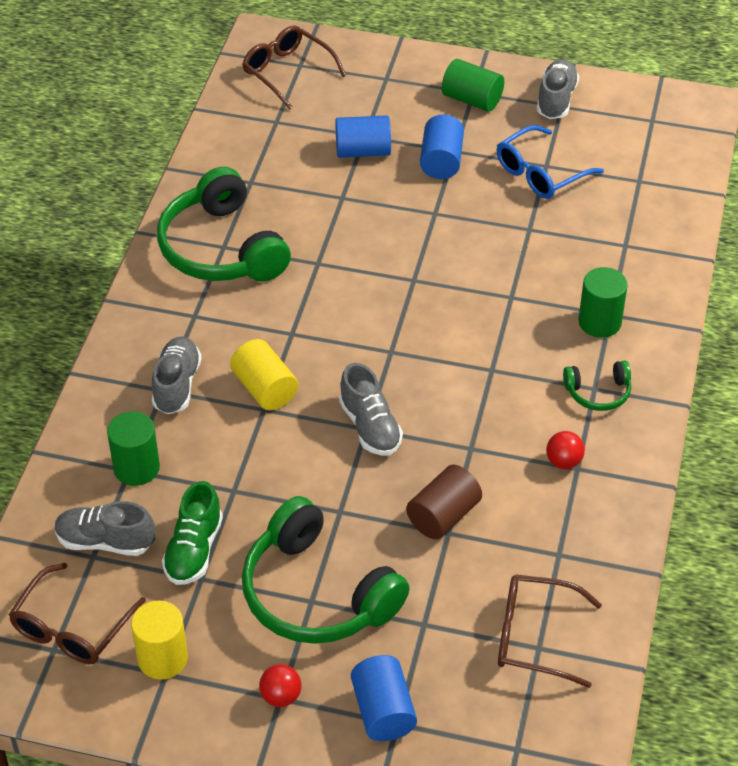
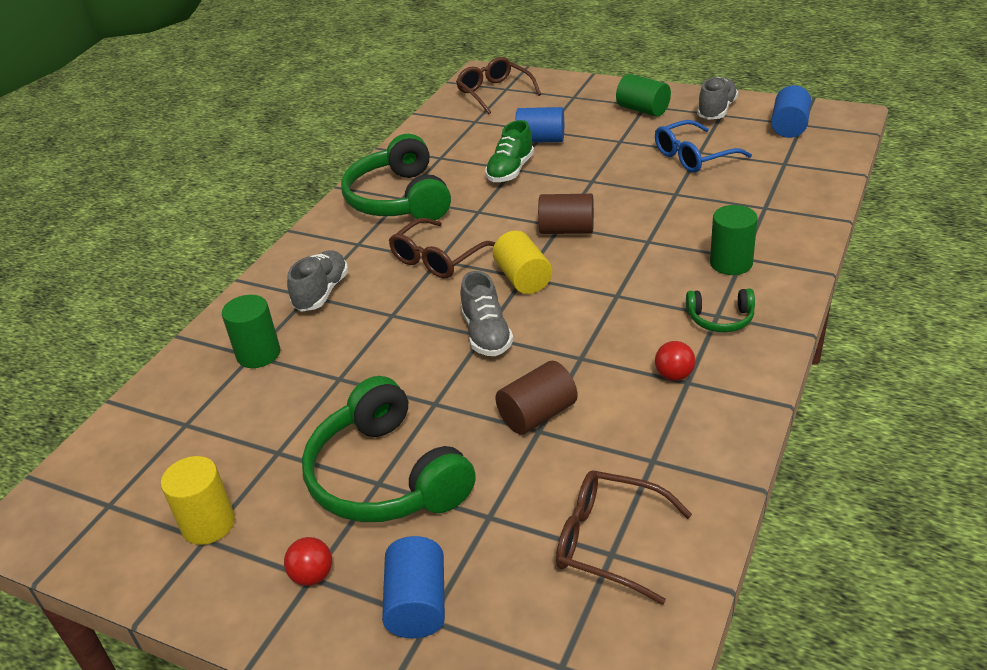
camera: 15 degrees right, 10 degrees down
(72, 628) = (135, 486): brown glasses -> brown glasses (437, 259)
(105, 542) = (203, 413): grey shoe -> none
(194, 550) = (281, 426): green shoe -> green shoe (510, 171)
(265, 389) = (399, 299): yellow cylinder -> yellow cylinder (523, 278)
(422, 286) = (567, 230): none -> brown cylinder
(441, 161) = (606, 147): blue cylinder -> blue cylinder (789, 127)

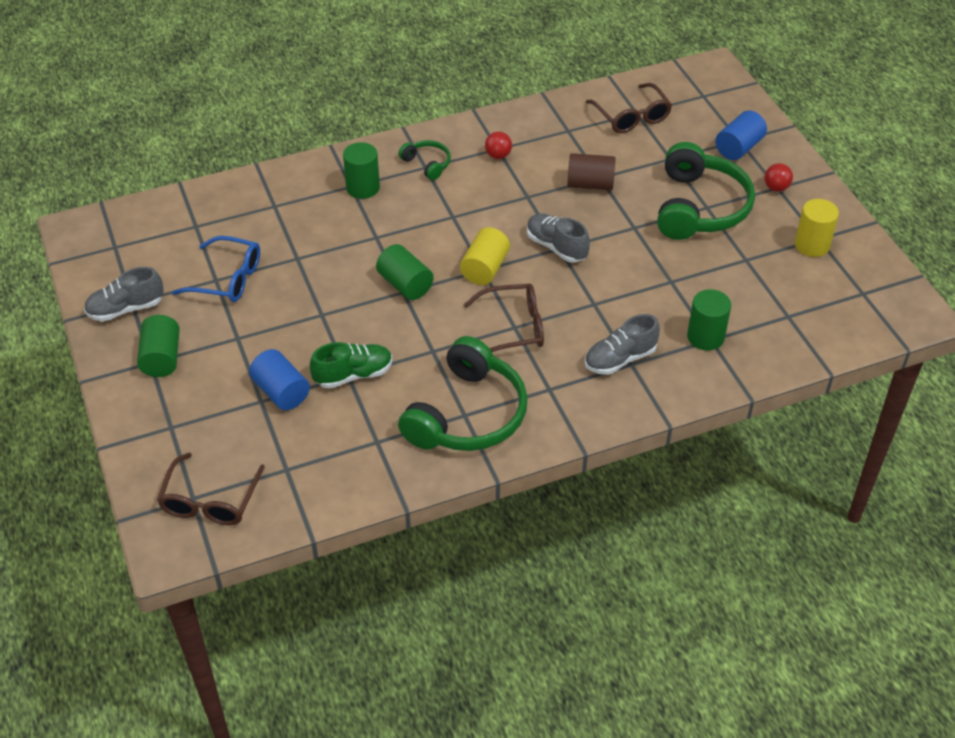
camera: 140 degrees left, 10 degrees up
(486, 334) = (556, 247): grey shoe -> grey shoe turned 75 degrees counterclockwise
(567, 230) = (405, 284): brown cylinder -> green cylinder
(789, 127) = (125, 251): blue cylinder -> none

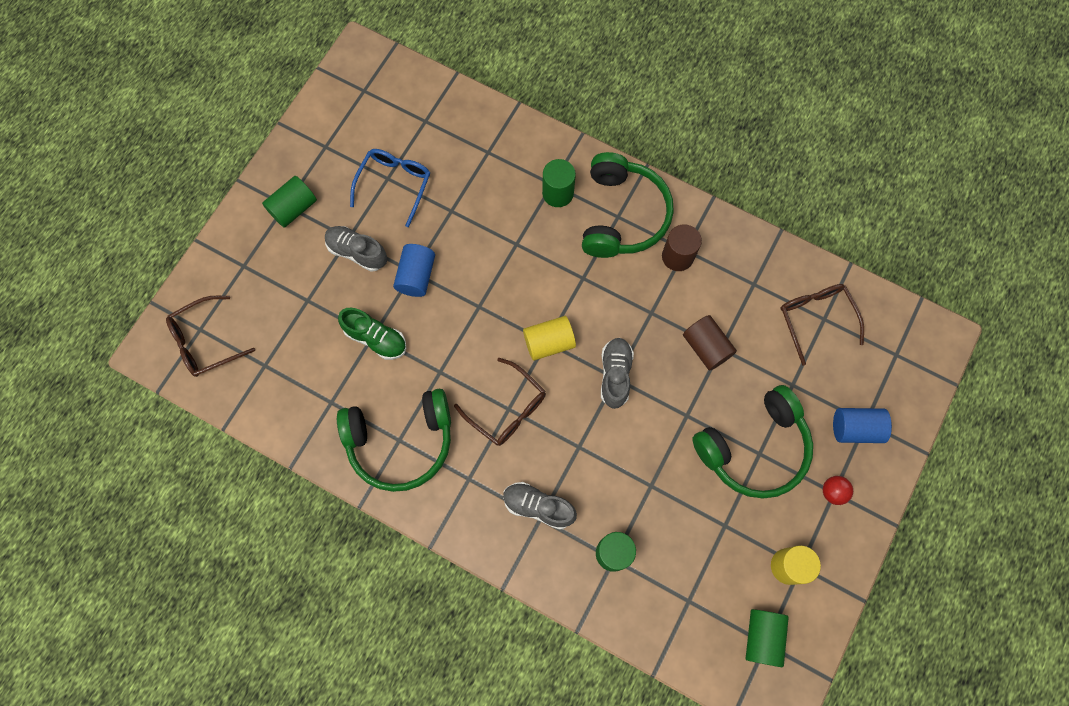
camera: 50 degrees right, 25 degrees up
(126, 309) = (316, 148): grey shoe -> grey shoe (357, 252)
(227, 279) = (394, 184): blue glasses -> blue glasses turned 135 degrees counterclockwise
(281, 392) = (325, 306): blue cylinder -> blue cylinder (416, 276)
(405, 284) = (487, 302): green cylinder -> green cylinder (762, 637)
(427, 164) = (622, 215): green headphones -> green headphones, size x2.15
(498, 155) = (677, 256): red ball -> brown cylinder
(631, 117) = (815, 319): brown glasses -> brown glasses turned 135 degrees clockwise

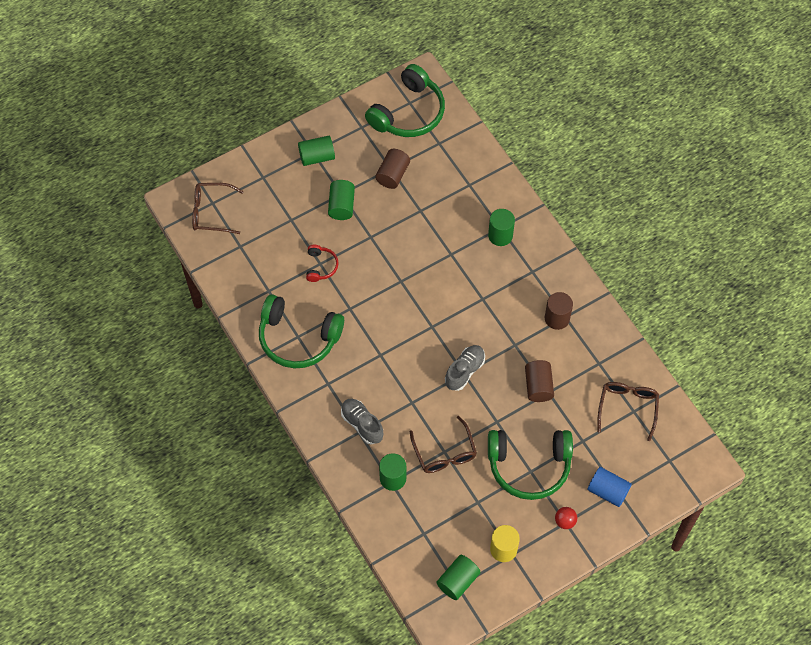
camera: 30 degrees right, 10 degrees down
(357, 252) = (341, 206): grey shoe -> green cylinder
(376, 338) = (321, 266): green shoe -> red headphones
(394, 184) = (392, 175): blue glasses -> brown cylinder
(416, 276) = (371, 241): blue cylinder -> none
(507, 409) = (379, 354): brown glasses -> brown glasses (444, 453)
(549, 342) = (433, 328): yellow cylinder -> none
(622, 215) = (536, 272): green headphones -> green headphones (408, 113)

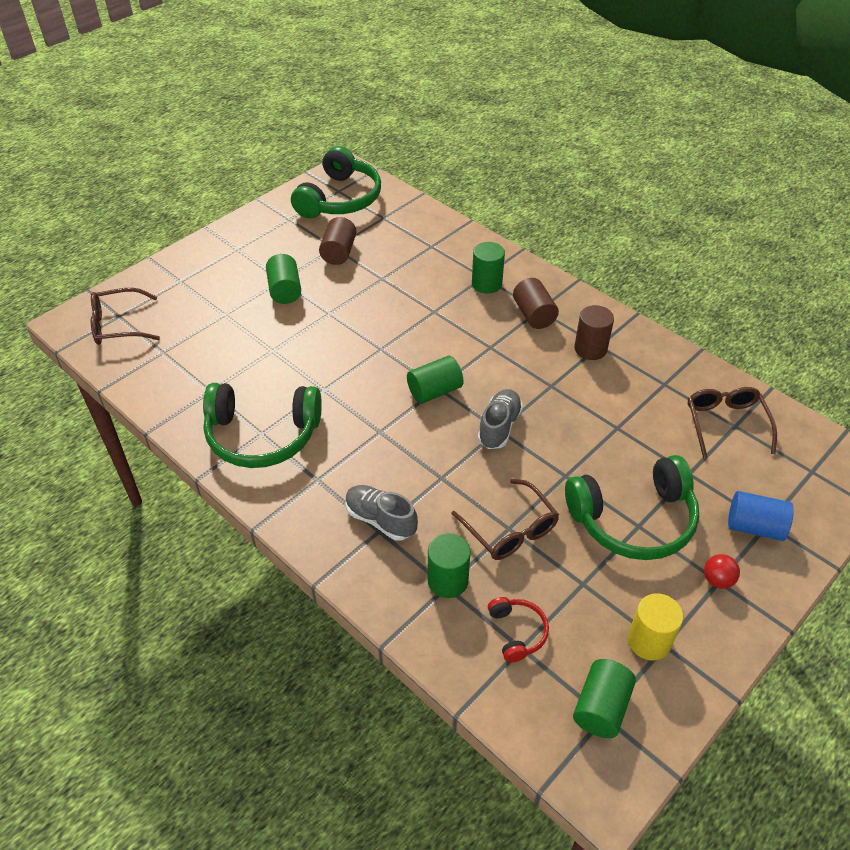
camera: 15 degrees left, 15 degrees down
(317, 157) = (243, 252): green cylinder -> green cylinder (434, 391)
(321, 266) = (274, 353): red headphones -> red headphones (517, 632)
(538, 386) = (601, 424): brown cylinder -> brown cylinder (534, 315)

